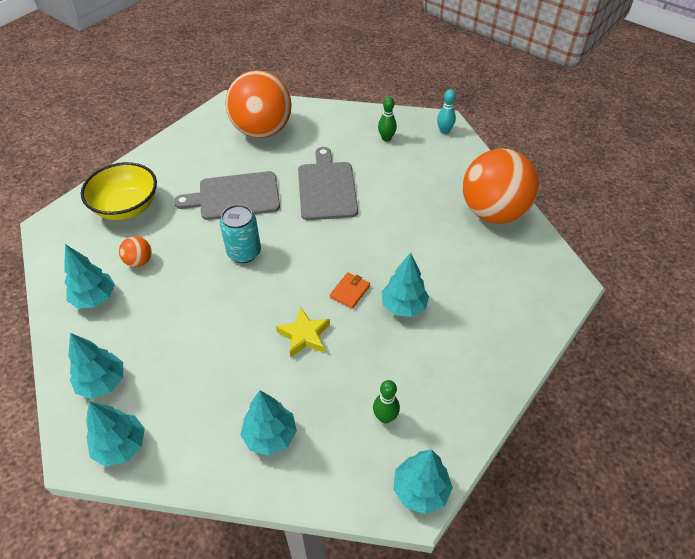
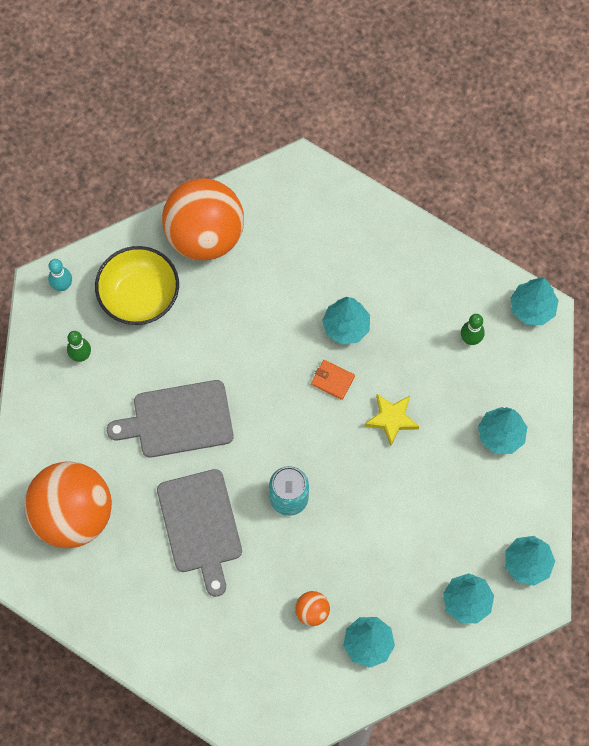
camera: 95 degrees left, 20 degrees up
(127, 207) = (228, 652): yellow bowl -> yellow bowl (139, 296)

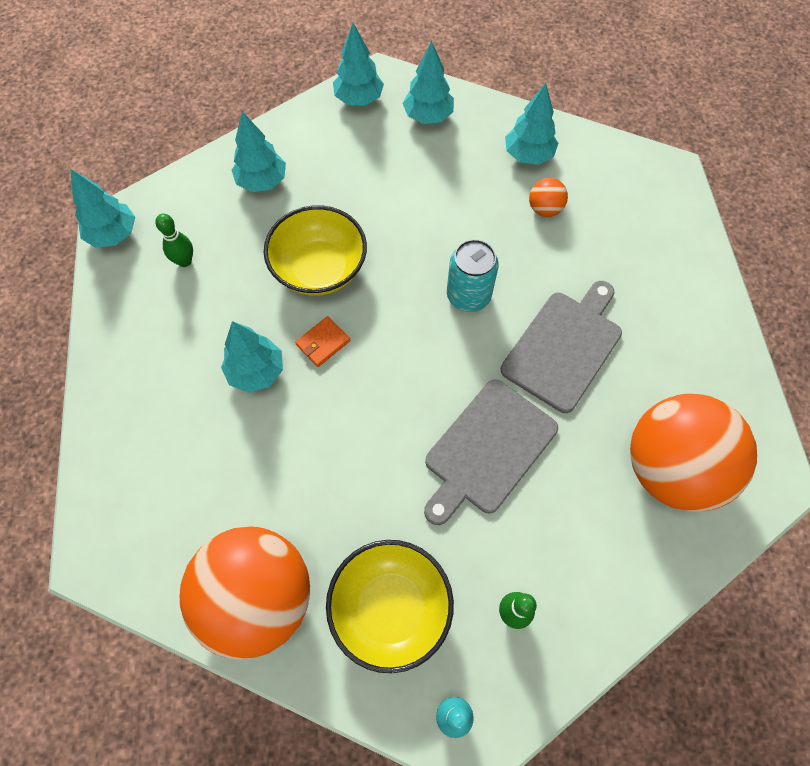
camera: 130 degrees left, 5 degrees down
(178, 419) = (487, 450): grey cutting board -> grey cutting board turned 90 degrees clockwise
(332, 380) = (323, 343): orange wallet -> orange wallet turned 60 degrees clockwise
(391, 419) = (319, 269): yellow star -> yellow bowl

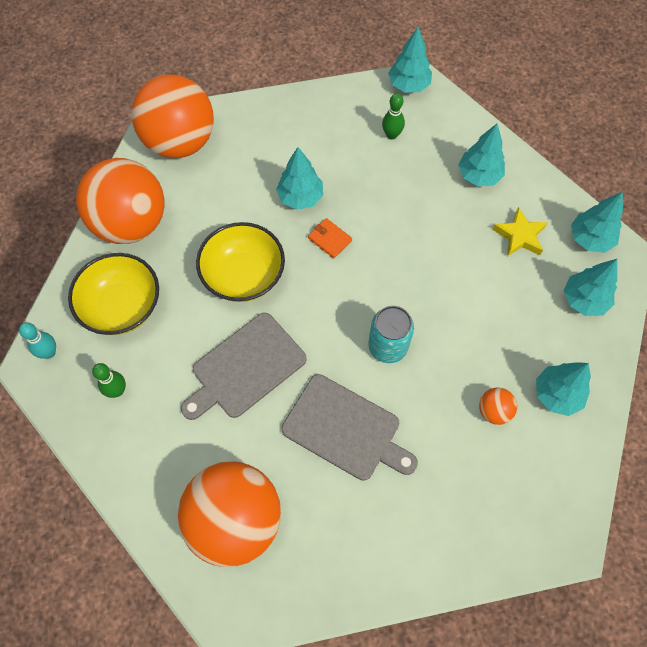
camera: 85 degrees right, 0 degrees up
(131, 525) = (180, 142): none -> orange ball
(319, 269) = (398, 229): yellow bowl -> yellow bowl (243, 275)
(346, 156) = (520, 236): none -> yellow star
(487, 450) = (245, 367): grey cutting board -> grey cutting board turned 75 degrees counterclockwise

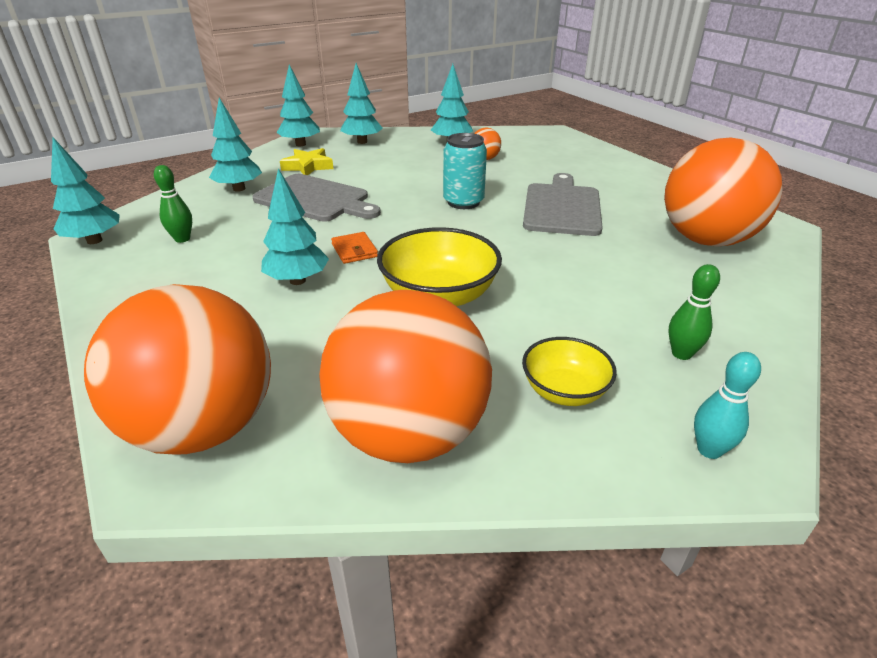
camera: 110 degrees left, 30 degrees down
(122, 306) = (564, 391): yellow bowl -> yellow bowl, size x0.61
(245, 367) = (555, 268): grey cutting board -> grey cutting board (315, 199)
(329, 239) = (354, 250): orange wallet -> orange wallet turned 45 degrees counterclockwise

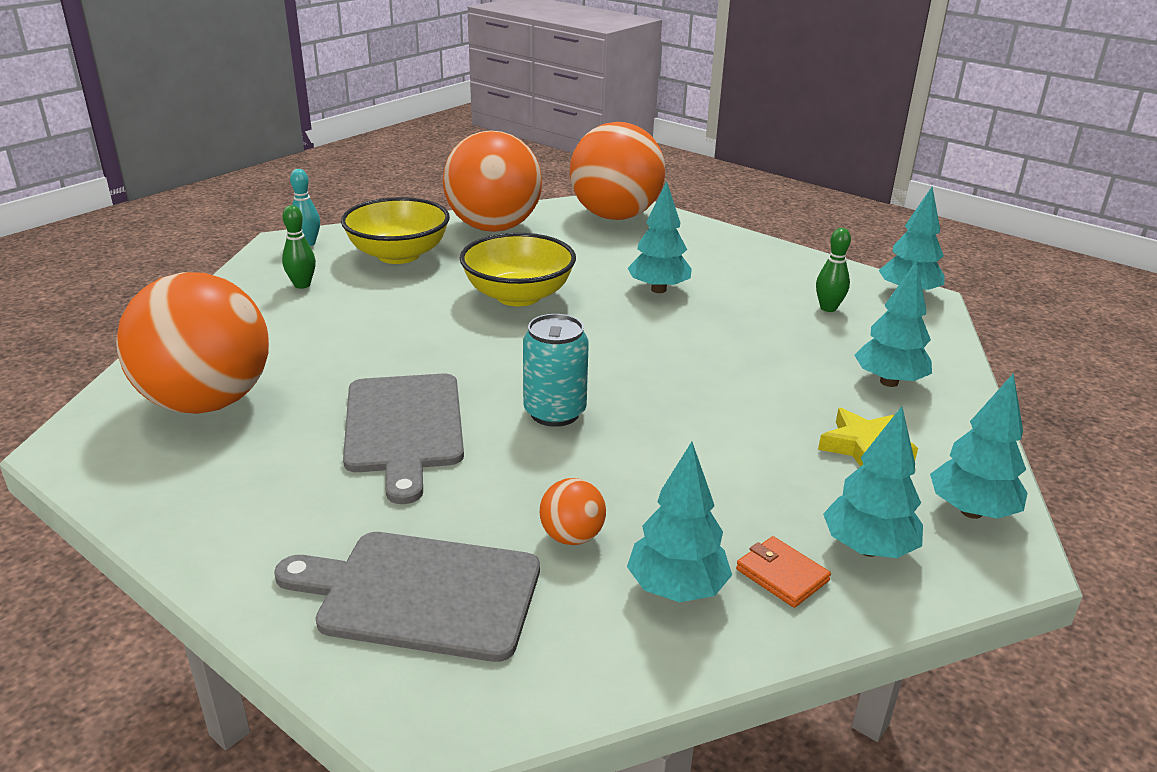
camera: 160 degrees right, 5 degrees down
(315, 199) = (763, 382): grey cutting board -> grey cutting board (421, 593)
(354, 250) = (636, 323): orange wallet -> orange wallet (782, 575)
(564, 391) = (398, 255): yellow bowl -> yellow bowl, size x1.65

